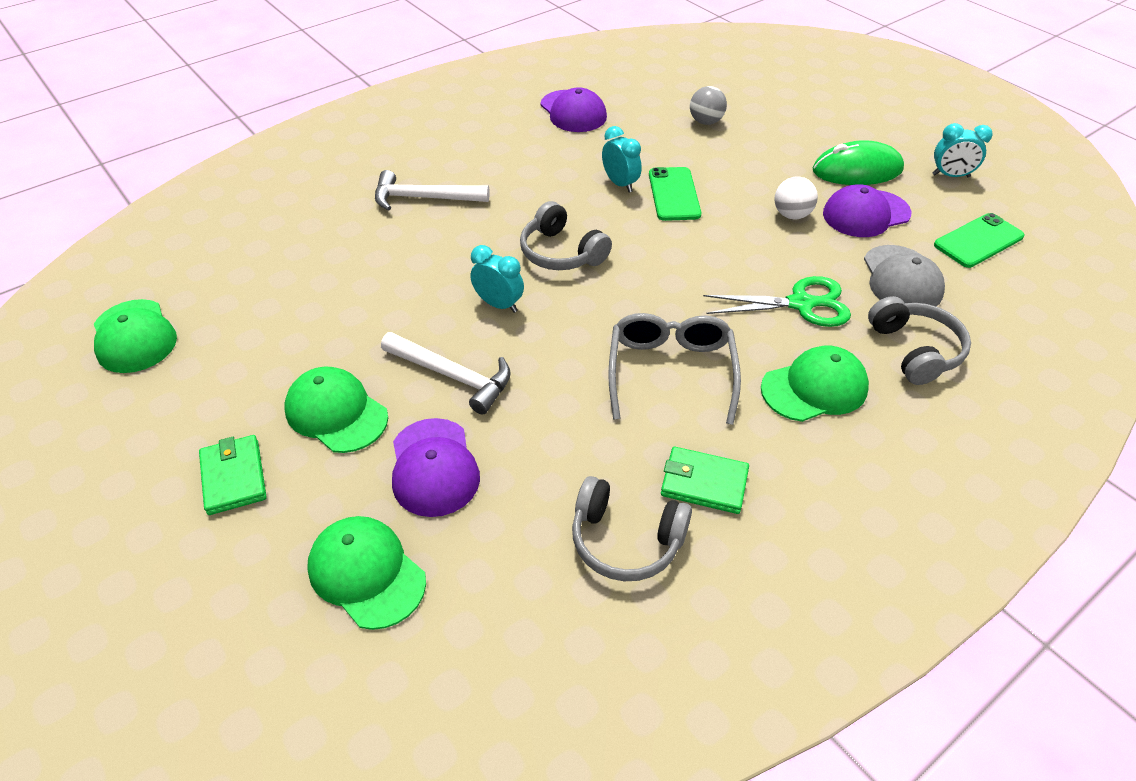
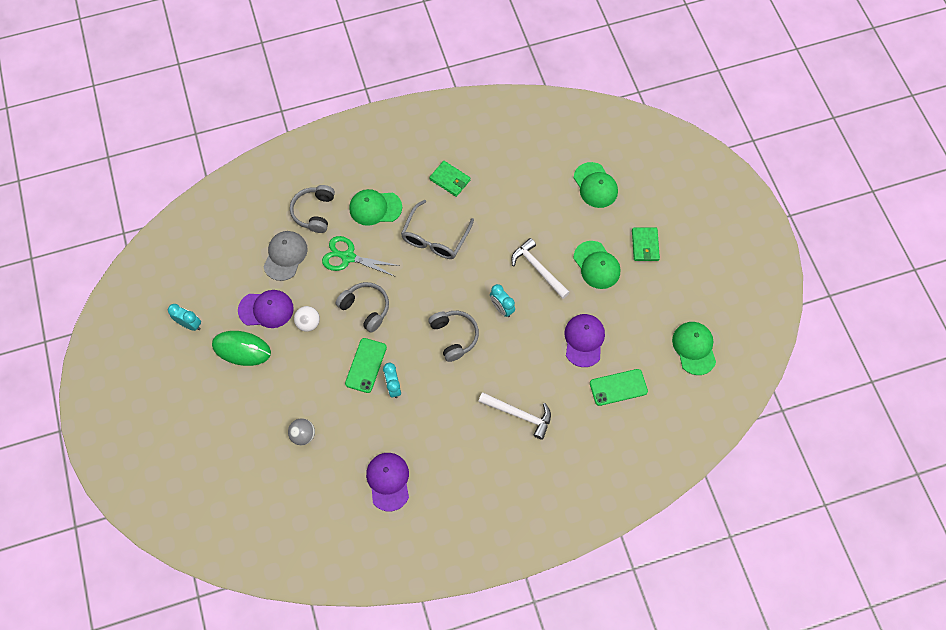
camera: 160 degrees left, 20 degrees up
(434, 467) = (559, 222): purple cap -> purple cap (584, 340)
(626, 540) = (492, 167): grey headphones -> grey headphones (366, 308)
(978, 241) = (222, 268): green phone -> green phone (618, 387)

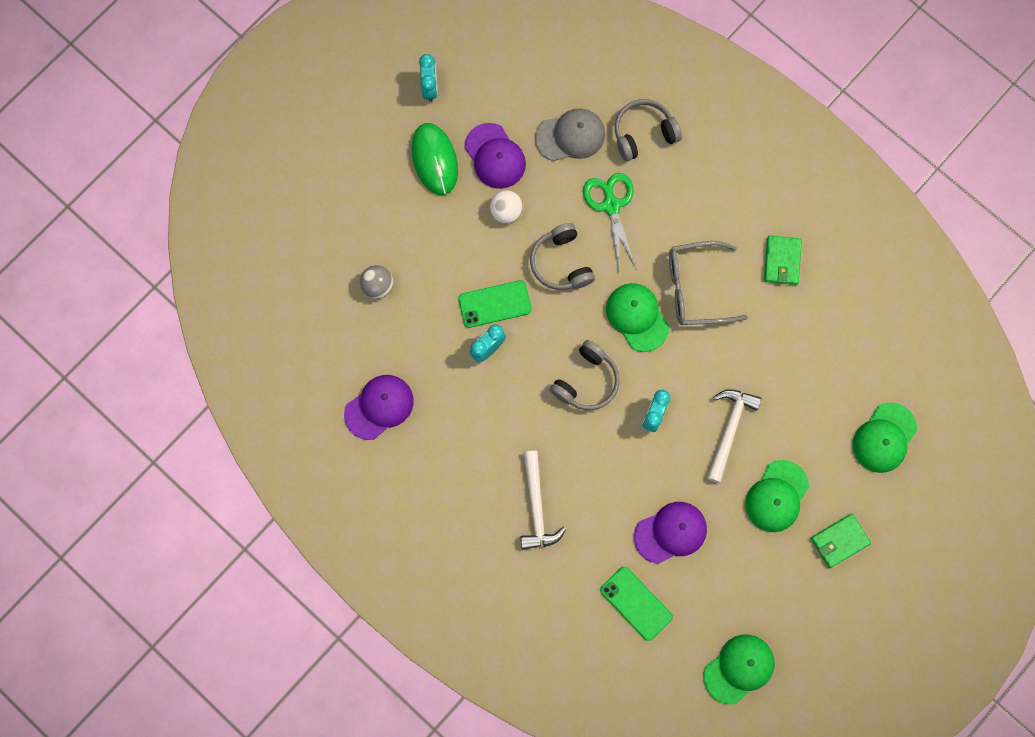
camera: 60 degrees right, 10 degrees up
(366, 308) = (561, 263): grey headphones -> grey headphones turned 150 degrees clockwise
(375, 208) = (691, 197): green cap -> green cap (637, 317)

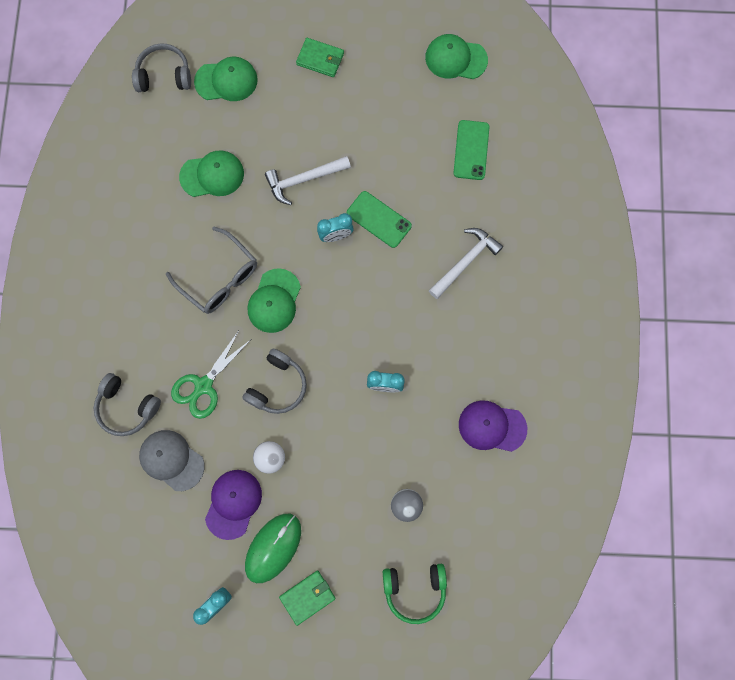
camera: 130 degrees left, 0 degrees up
(309, 239) = (414, 589): none -> green headphones
(494, 304) = (348, 408): green phone -> green phone (378, 219)
(586, 381) = (350, 298): grey headphones -> grey headphones (164, 75)
(670, 532) = (406, 164): purple cap -> none
(777, 496) = (324, 117): green cap -> green cap (212, 175)
(782, 261) = (151, 235): green wallet -> green wallet (307, 597)

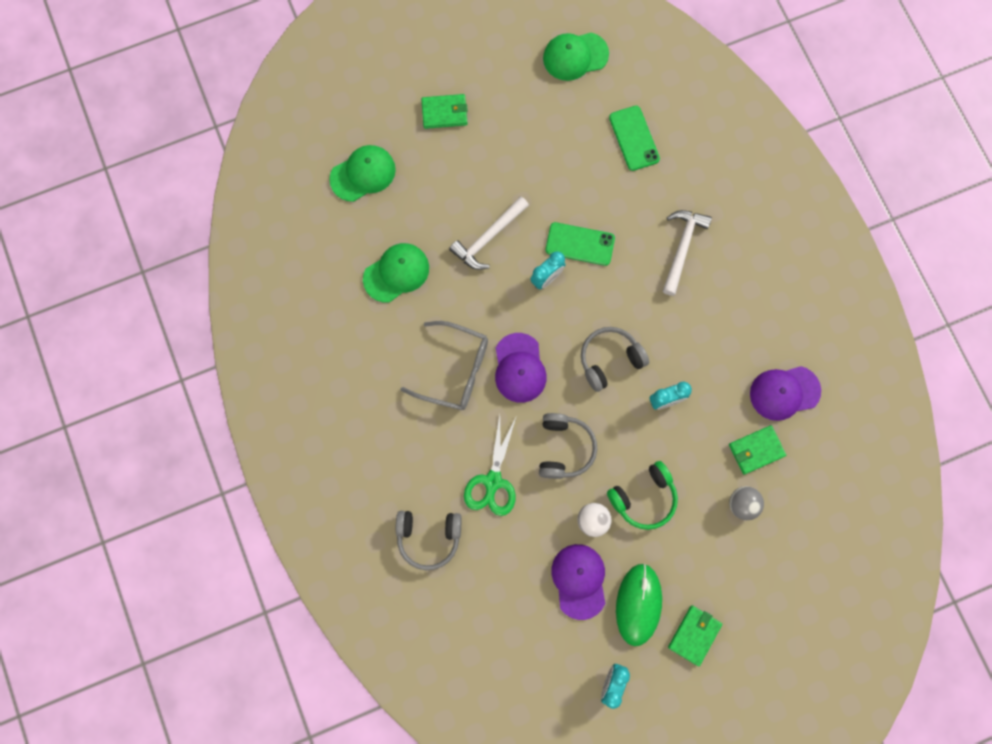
camera: 25 degrees left, 0 degrees up
(164, 75) = (298, 195): grey headphones -> grey headphones (609, 360)
(171, 460) = (498, 567): grey cap -> none
(274, 301) = (519, 368): green cap -> purple cap
(414, 589) = (790, 579): green headphones -> green headphones (644, 498)
(442, 464) = (756, 450): none -> green wallet

